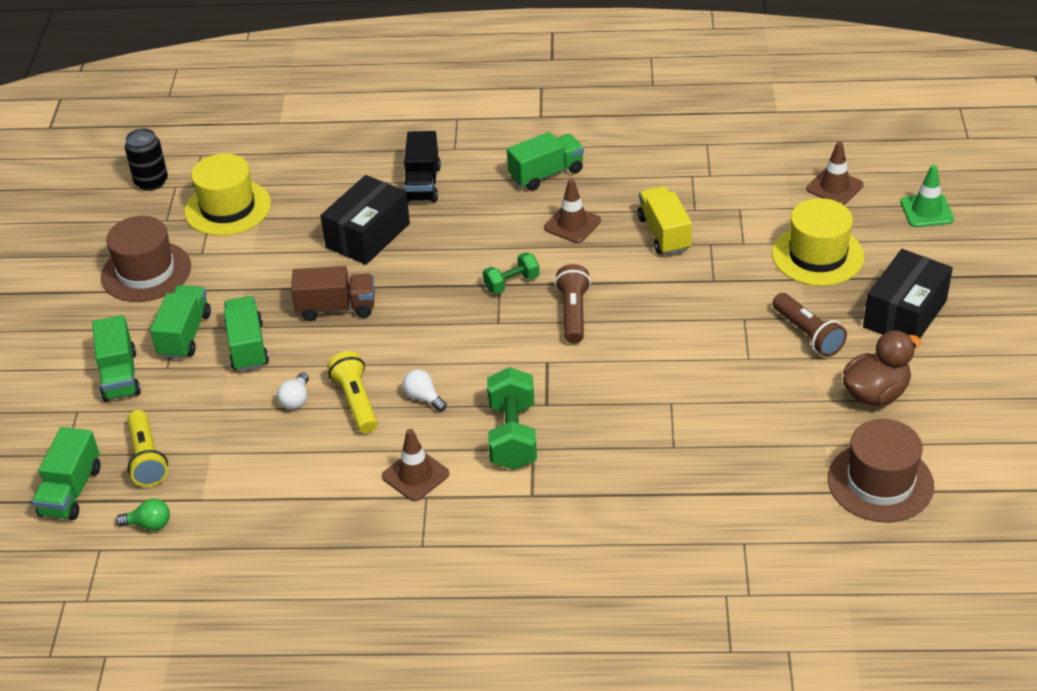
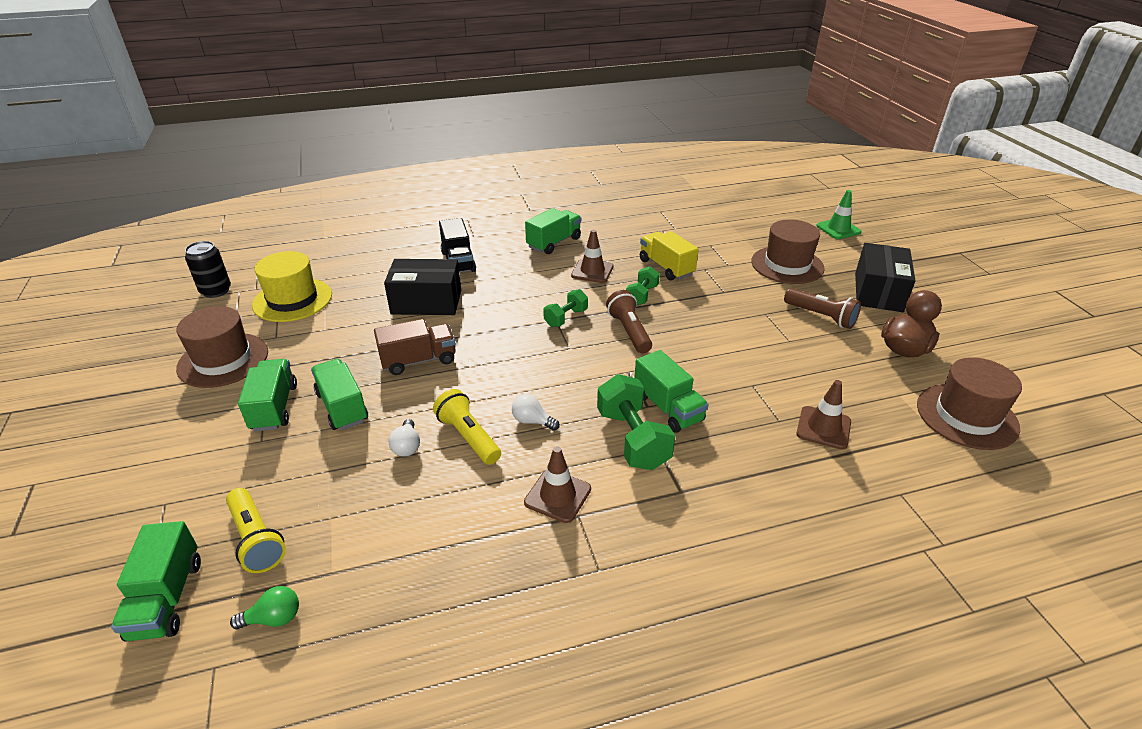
camera: 20 degrees left, 5 degrees down
(120, 376) = (210, 458): green truck -> green truck (668, 408)
(368, 235) = (426, 302): black box -> black box turned 75 degrees clockwise
(613, 269) = (642, 295): none -> green dumbbell
(817, 255) = (787, 265): yellow hat -> brown hat
(834, 187) = (766, 224): brown traffic cone -> brown traffic cone (823, 428)

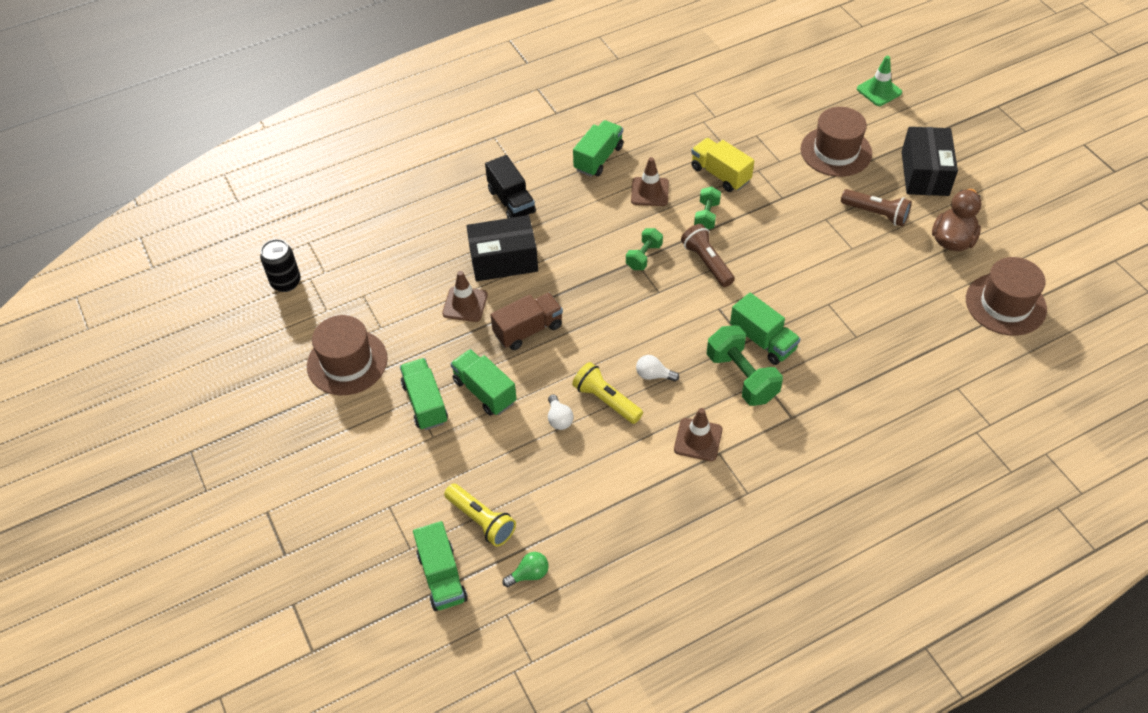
camera: 10 degrees left, 15 degrees up
(292, 300) = (370, 280): yellow hat -> none
(823, 428) = (893, 337): brown traffic cone -> brown traffic cone (465, 304)

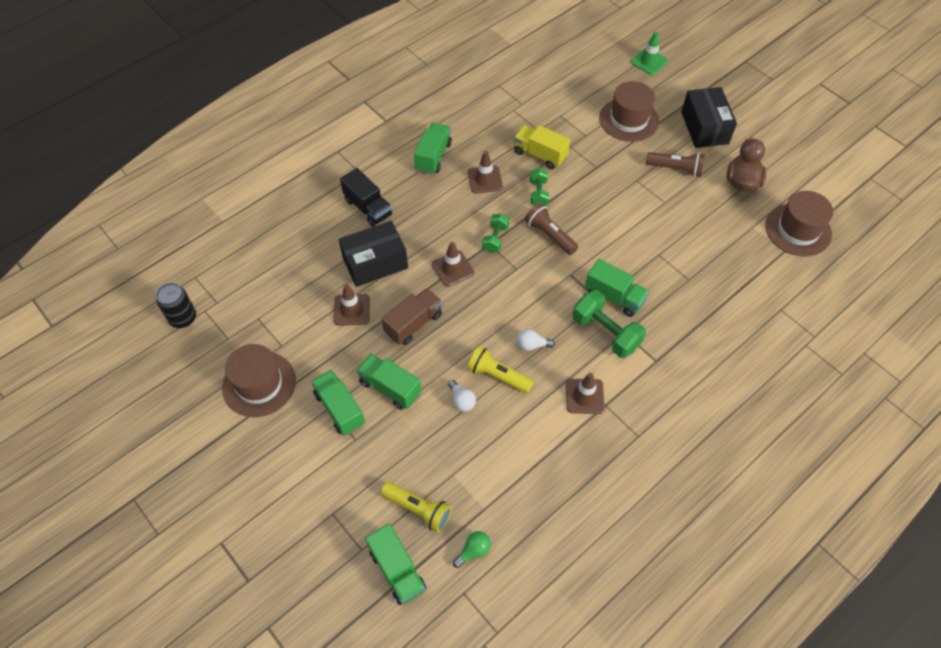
camera: 15 degrees left, 5 degrees up
(587, 280) = (452, 269): none -> brown traffic cone

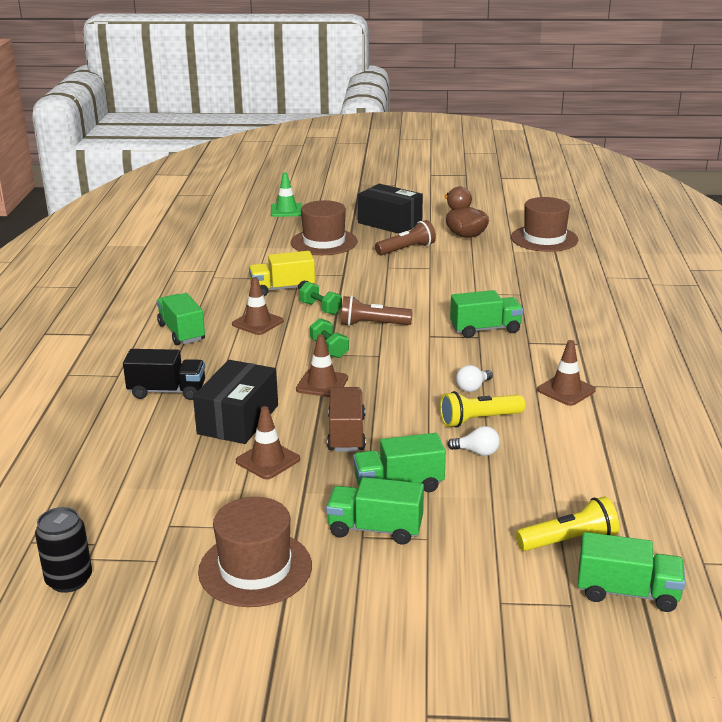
camera: 45 degrees left, 30 degrees down
(473, 551) = (660, 531): green light bulb -> none
(606, 333) = (515, 350): green dumbbell -> none

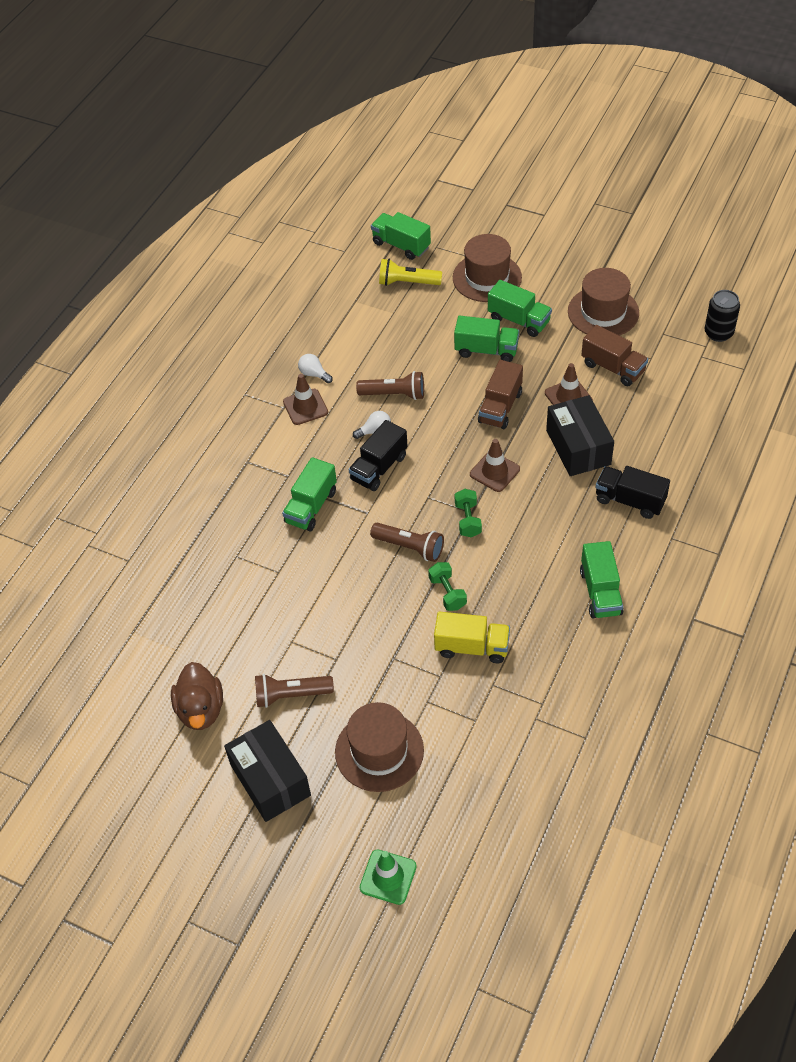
camera: 155 degrees left, 25 degrees up
(219, 502) = (613, 368): none -> brown truck
(238, 419) = (578, 447): black box -> black box turned 60 degrees counterclockwise
(257, 323) = (520, 586): brown traffic cone -> none
(444, 364) = (379, 468): none -> black truck
(477, 452) = (416, 364): white light bulb -> white light bulb (314, 374)
(478, 420) = (394, 394): yellow flashlight -> brown flashlight
(485, 329) = (311, 506): green truck -> green truck turned 75 degrees counterclockwise
(544, 239) = (119, 666): brown hat -> brown hat (487, 277)

